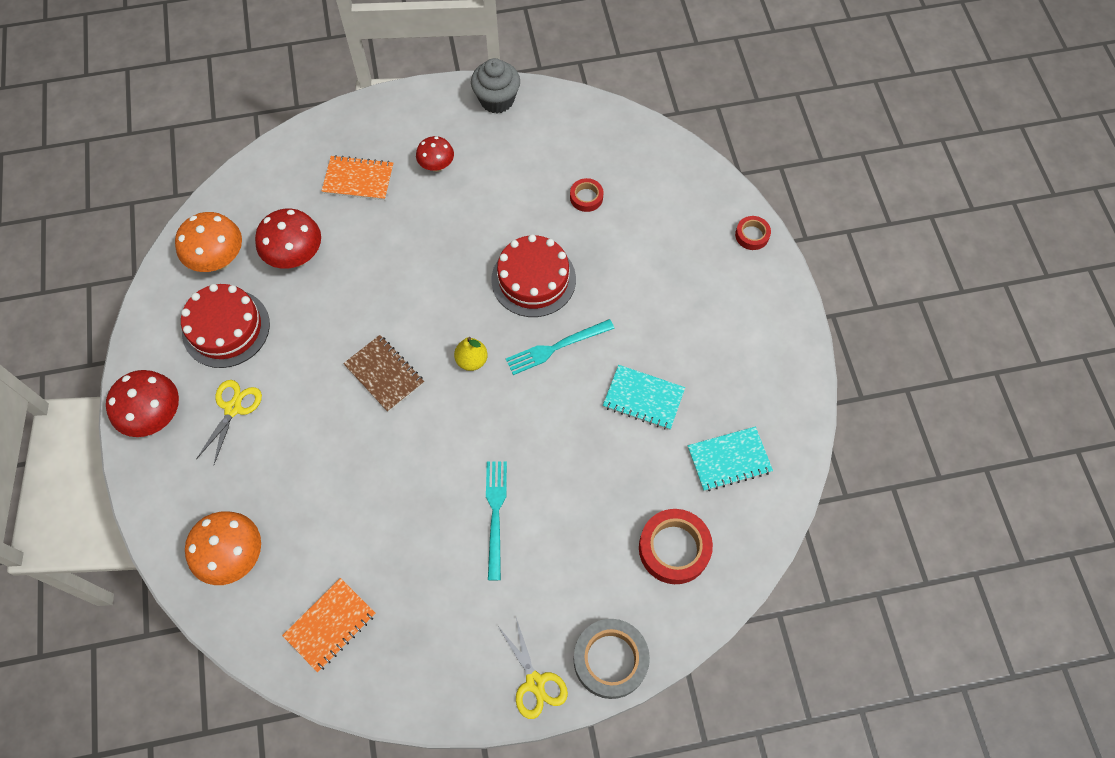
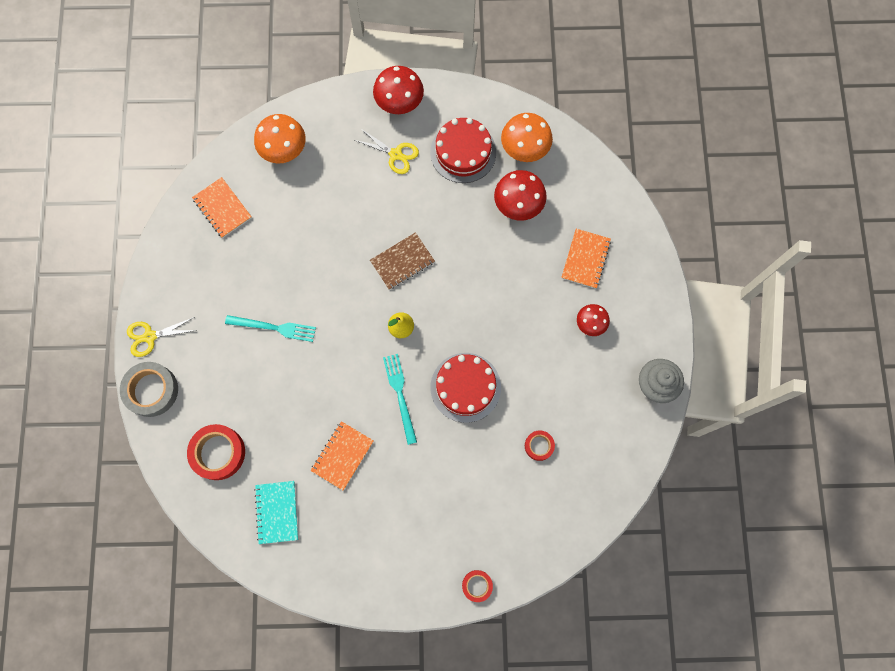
camera: 100 degrees right, 10 degrees up
(643, 398) = (342, 455): turquoise notebook -> orange notebook

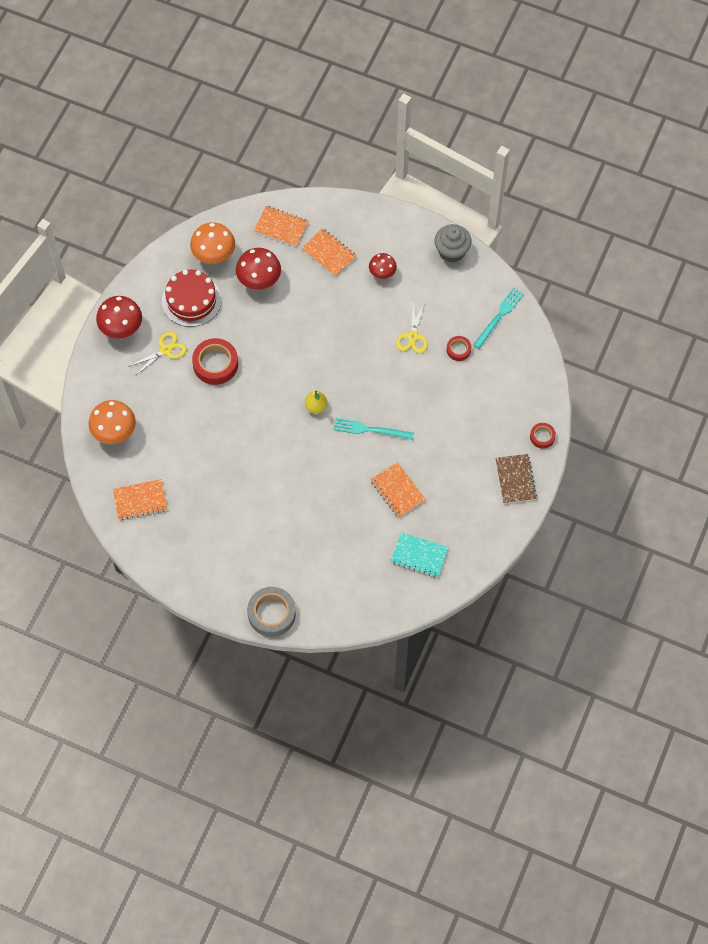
camera: 65 degrees left, 10 degrees down
(150, 336) = (224, 598): yellow scissors -> yellow scissors (413, 336)
(218, 453) = (350, 581): red tape -> red tape (215, 364)
(274, 328) = (266, 500): turquoise fork -> turquoise fork (499, 316)
(402, 262) = (261, 383): brown notebook -> brown notebook (515, 479)
(465, 387) = (387, 381): red cake -> none
(591, 198) = (281, 227): none -> orange notebook

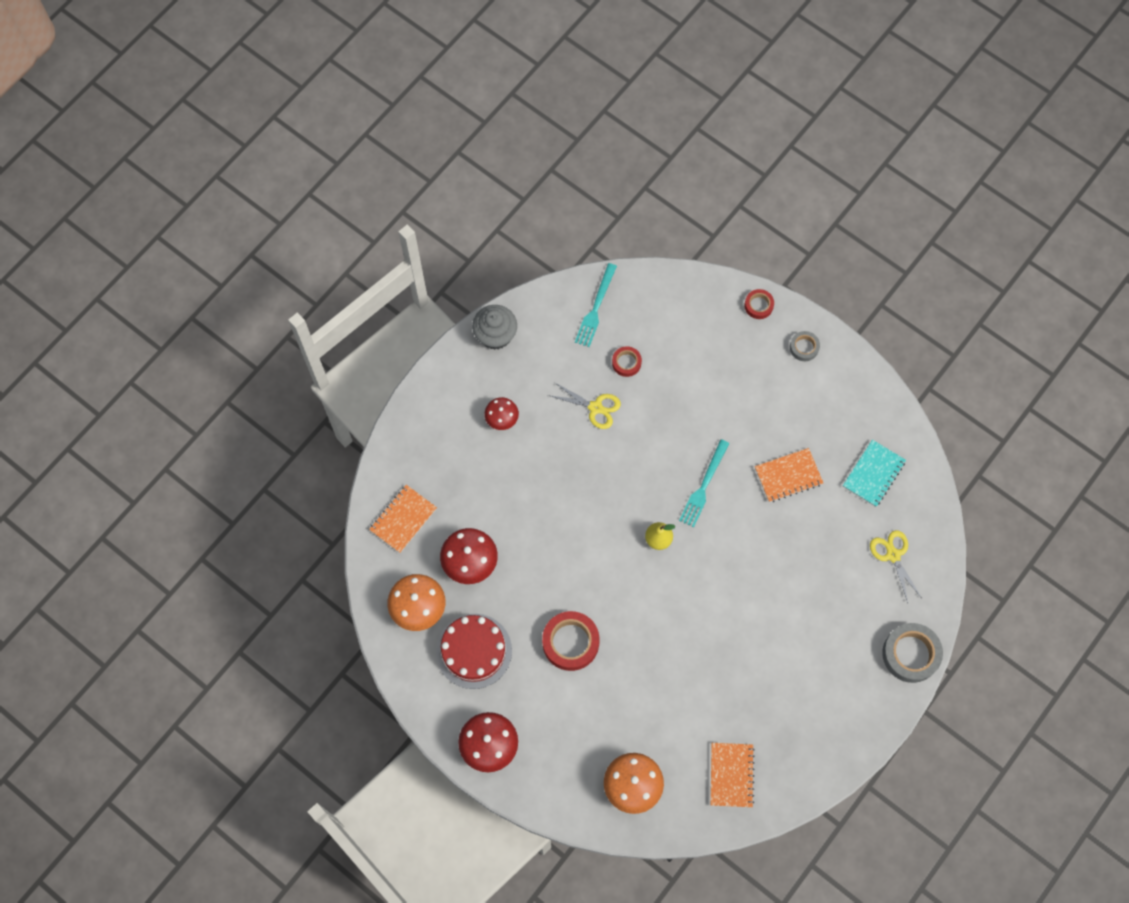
camera: 75 degrees left, 5 degrees up
(165, 350) = (535, 698): yellow scissors -> yellow scissors (893, 555)
(329, 253) = (456, 473): orange notebook -> none
(499, 316) = (595, 308): turquoise fork -> turquoise fork turned 120 degrees counterclockwise
(515, 479) = (804, 347): brown notebook -> grey tape

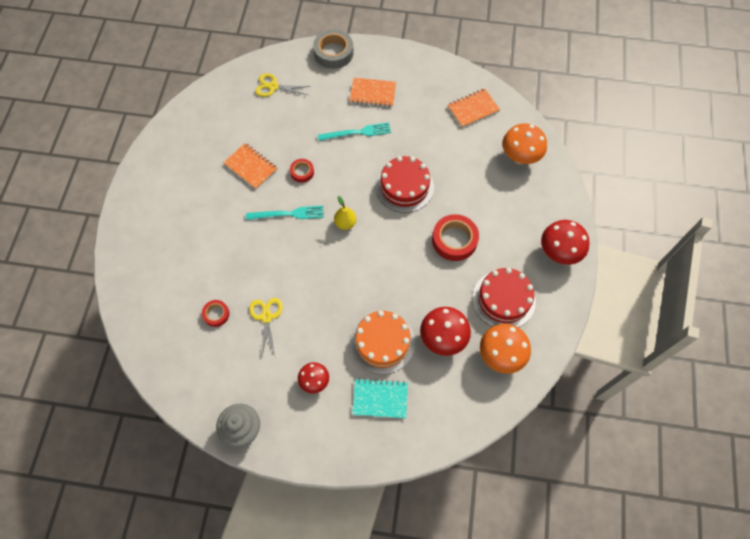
camera: 120 degrees left, 5 degrees down
(403, 519) = (441, 409): orange notebook -> orange notebook (373, 93)
(502, 503) = (382, 342): none -> orange cake
(595, 308) = (178, 362): turquoise fork -> turquoise fork (357, 132)
(668, 628) = (404, 187): none -> red cake
(758, 305) = (120, 246): red tape -> red tape (302, 172)
(804, 347) = (143, 201): grey tape -> none
(873, 474) = (221, 119): turquoise notebook -> turquoise notebook (380, 399)
(893, 555) = (273, 87): yellow scissors -> yellow scissors turned 60 degrees clockwise

